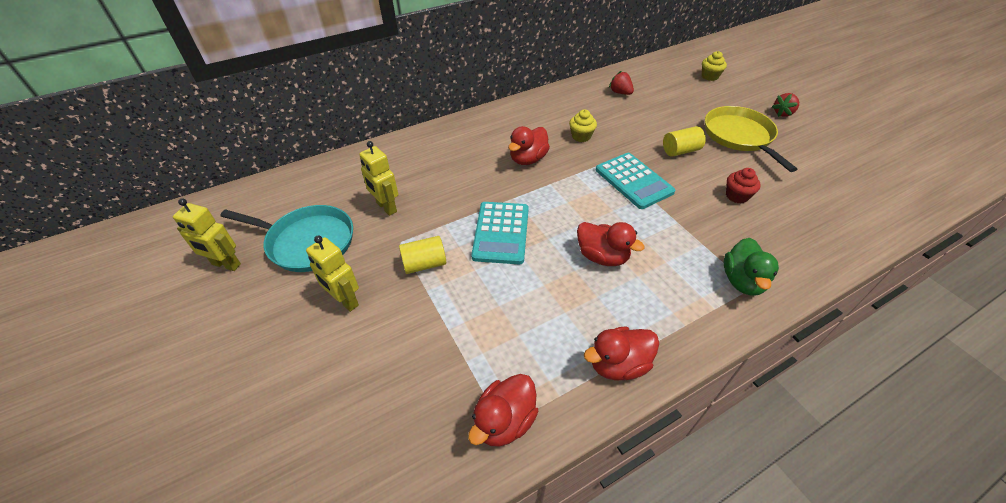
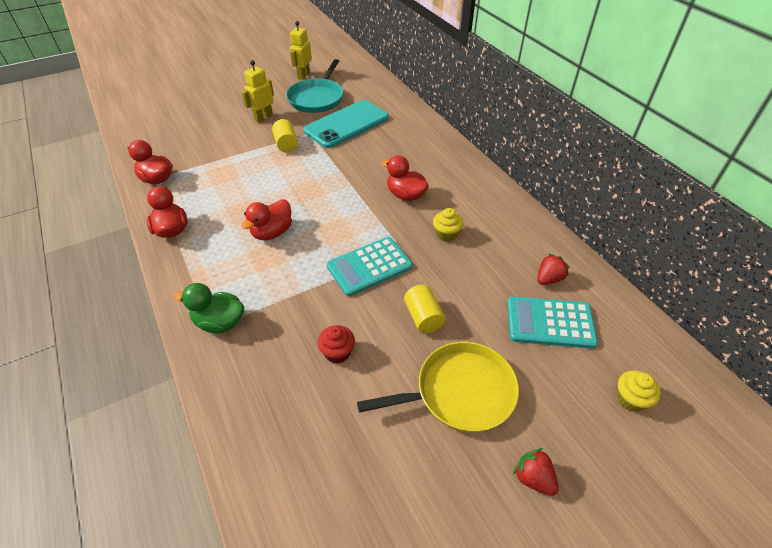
camera: 90 degrees right, 0 degrees up
(386, 207) = (347, 124): yellow robot -> turquoise phone
(501, 233) = (310, 178): turquoise calculator -> turquoise calculator (550, 323)

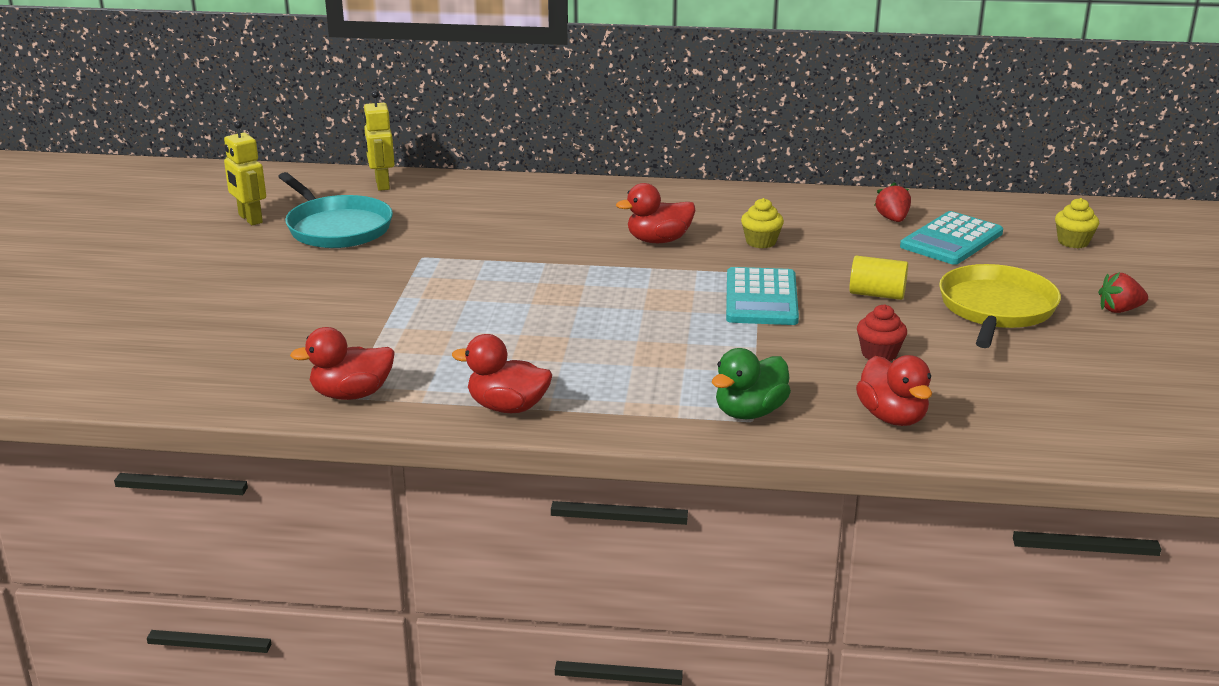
camera: 55 degrees left, 20 degrees down
(263, 117) = (319, 276): yellow robot -> yellow robot (382, 184)
(272, 232) = (616, 338): red duck -> red duck (892, 417)
(286, 144) = (423, 279): yellow cylinder -> none
(347, 124) = (444, 228): turquoise phone -> none

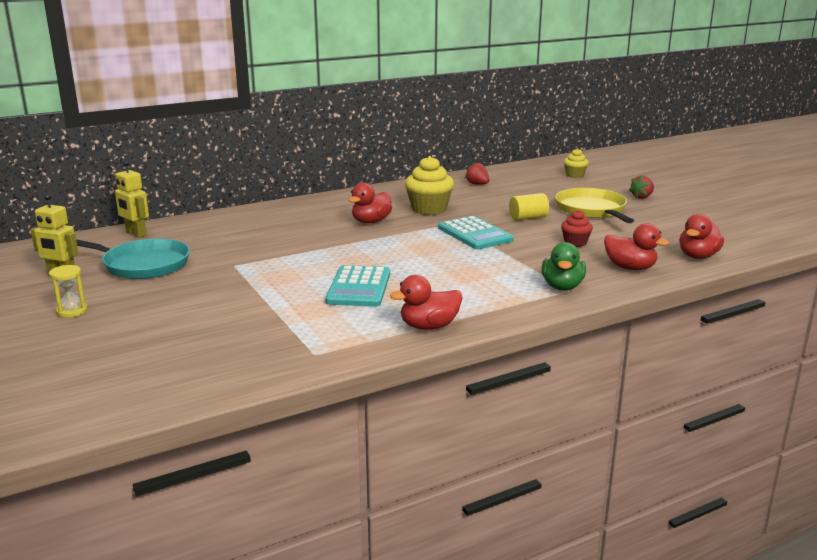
camera: 35 degrees left, 5 degrees down
(207, 265) = (72, 311): none -> yellow hourglass
(351, 394) = (316, 352): red duck -> red duck (698, 256)
(761, 242) = (429, 209): yellow cupcake -> yellow cupcake, size x1.76
(951, 240) = (520, 186): turquoise calculator -> turquoise calculator (359, 287)

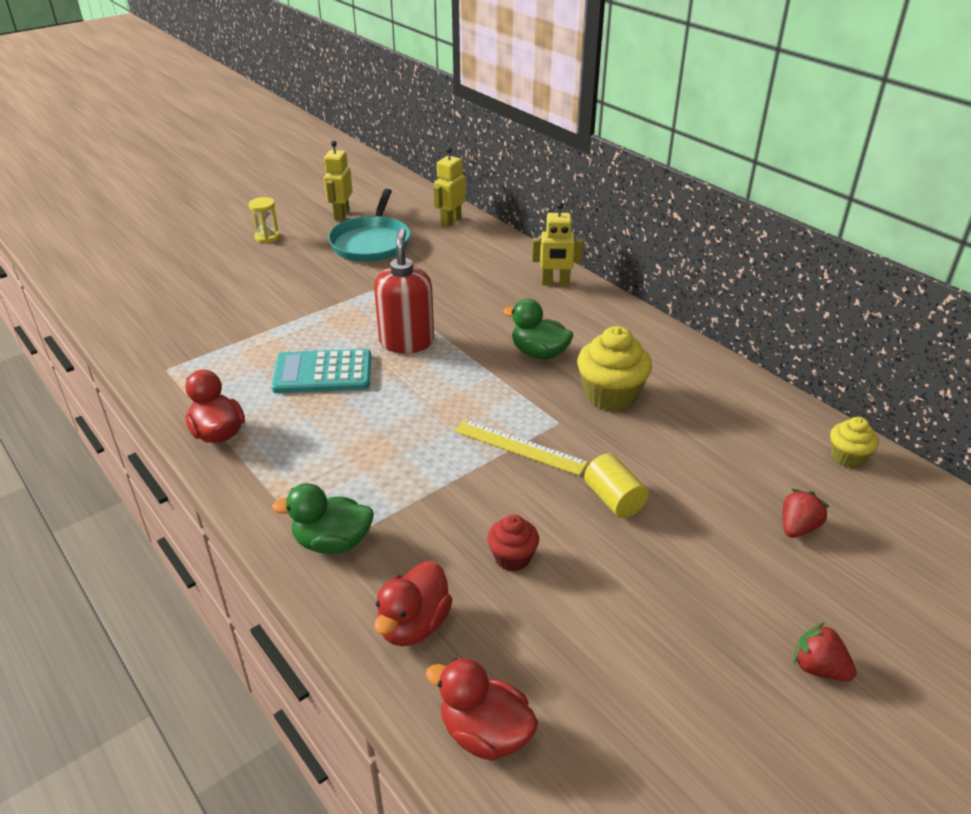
camera: 80 degrees right, 15 degrees up
(278, 210) = (555, 283): none -> yellow robot
(330, 258) = (406, 342): none -> red soap dispenser
(371, 221) = (539, 353): red duck -> green duck
(474, 234) = (519, 447): turquoise calculator -> yellow ruler
(477, 184) = (761, 433): red strawberry -> red strawberry (797, 527)
(575, 175) = (908, 560): yellow cupcake -> yellow cupcake (847, 457)
(591, 210) = (692, 582): yellow pan -> none

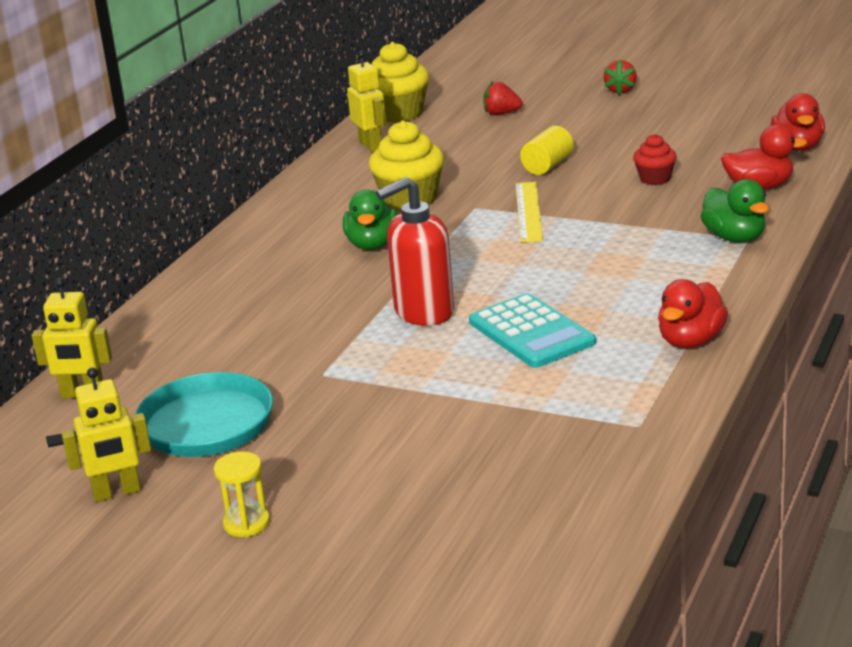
camera: 115 degrees left, 10 degrees down
(555, 283) = (213, 277): yellow robot -> yellow robot (371, 146)
(847, 457) = (399, 113): yellow cupcake -> yellow cupcake, size x1.76

